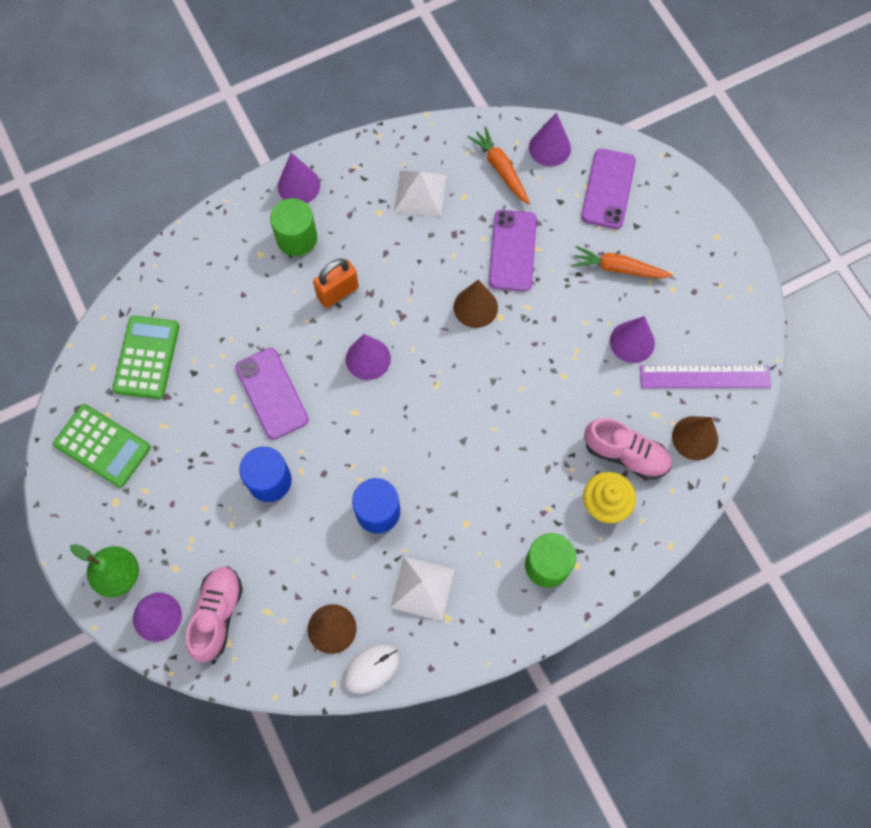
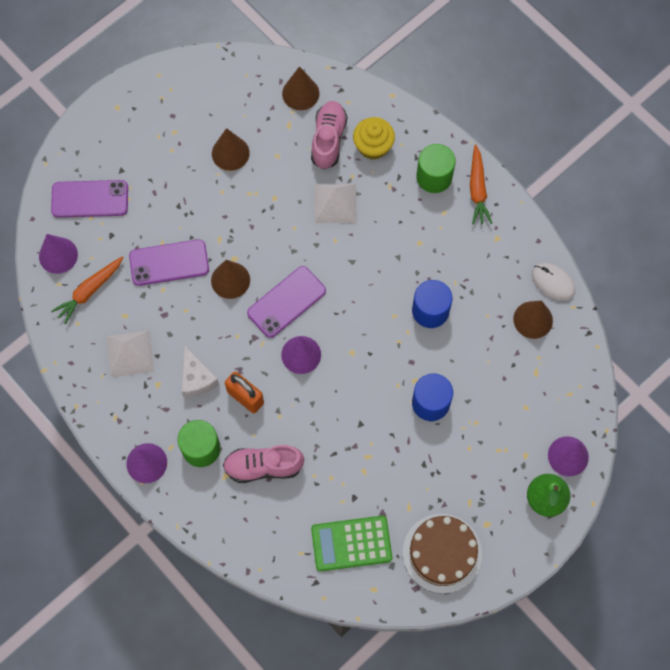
camera: 105 degrees left, 0 degrees up
(102, 446) = (442, 553): green calculator -> brown cake
(217, 615) = (551, 409): pink shoe -> pink shoe (263, 466)
(272, 393) = (354, 424): purple phone -> purple phone (286, 302)
(373, 250) = (197, 379): none -> white cheese
(422, 588) = (480, 261): white pyramid -> white pyramid (335, 203)
(618, 268) = (165, 176): orange carrot -> orange carrot (477, 189)
(632, 342) = (230, 153): purple cone -> brown cone
(704, 376) = (246, 95): purple ruler -> none

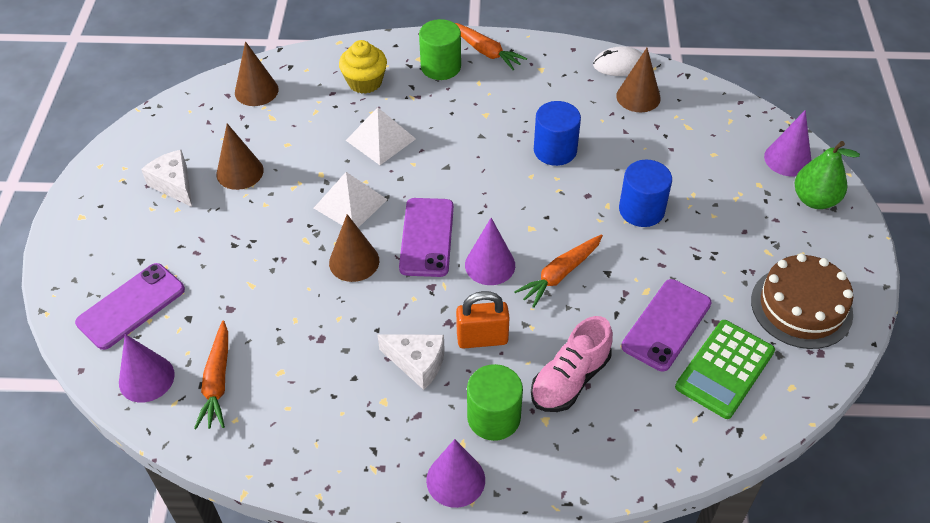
camera: 45 degrees left, 20 degrees down
(130, 353) = (323, 399): white pyramid -> white pyramid (350, 203)
(169, 263) = (276, 294): purple phone -> purple phone (666, 325)
(186, 129) = (174, 185): none -> white cheese
(328, 140) = (320, 103): pink shoe -> none
(332, 399) = (560, 274): none -> orange carrot

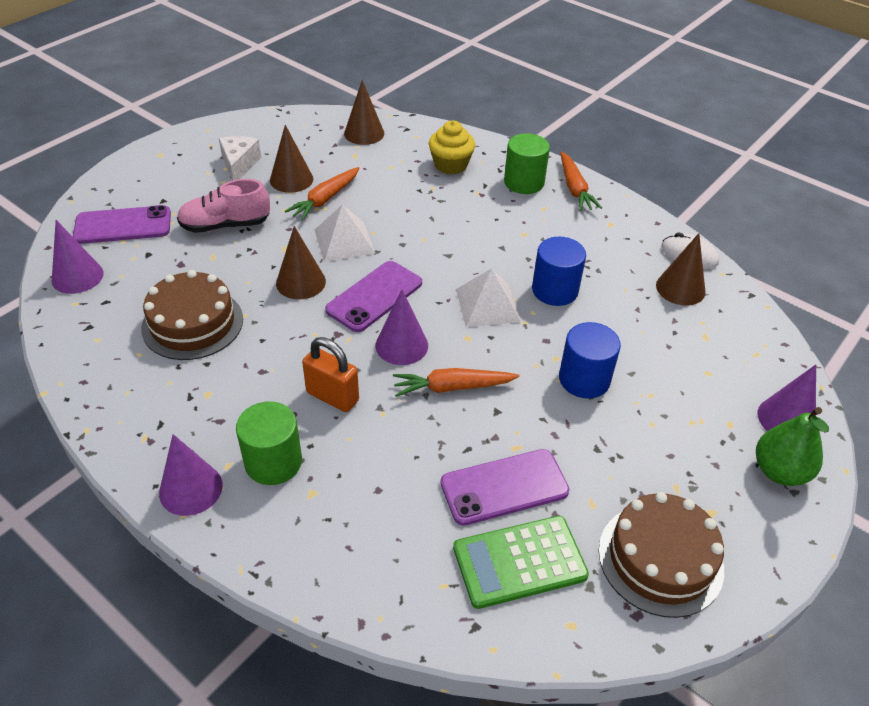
camera: 35 degrees right, 5 degrees down
(217, 382) = (116, 307): orange carrot -> orange carrot (325, 199)
(303, 353) = (192, 323): none -> brown cake
(380, 139) = (418, 209): white pyramid -> white pyramid (487, 305)
(417, 363) = (263, 383): white cheese -> none
(570, 379) = (368, 475): pink shoe -> pink shoe (225, 225)

